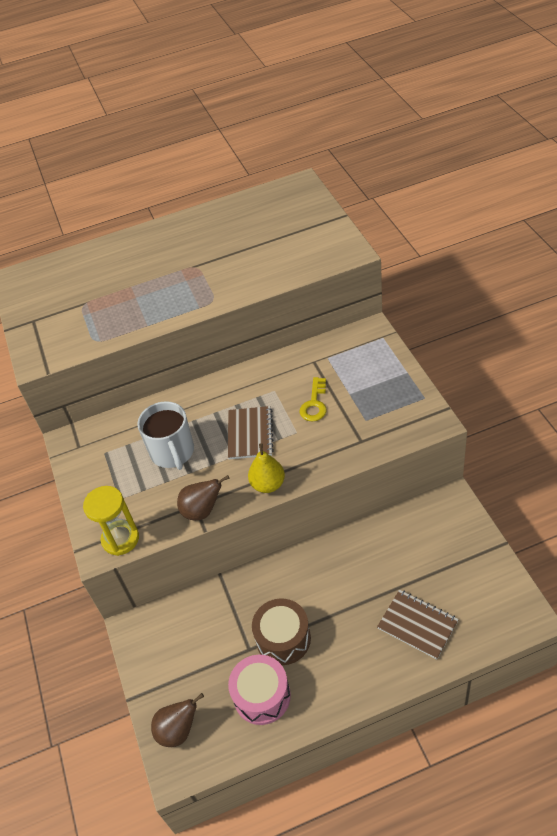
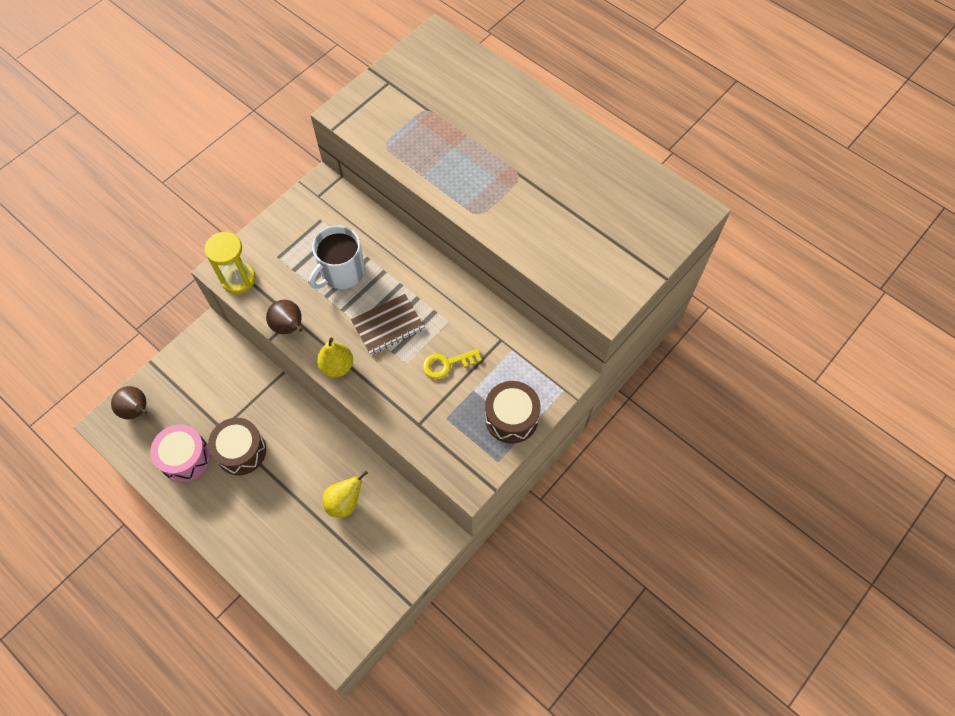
camera: 55 degrees right, 15 degrees up
(384, 563) = (345, 502): none -> yellow pear
(389, 377) = (511, 418): none -> brown drum
(417, 625) = (293, 555): brown notebook -> none

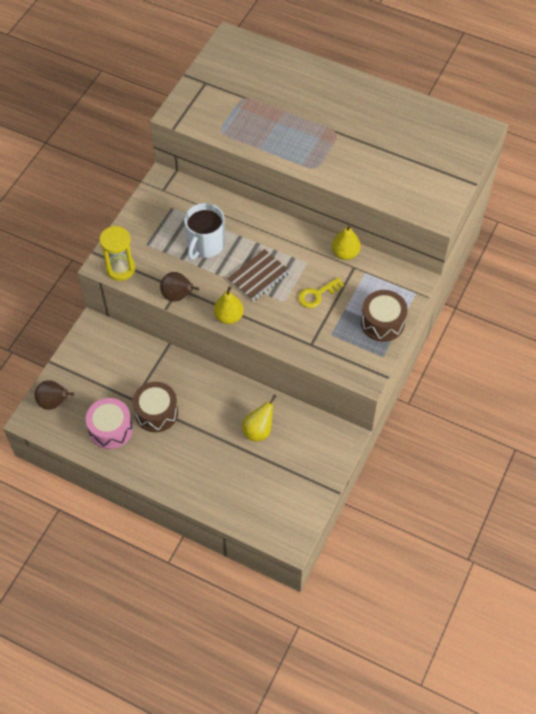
camera: 15 degrees left, 5 degrees down
(496, 320) = (345, 253): none -> yellow pear

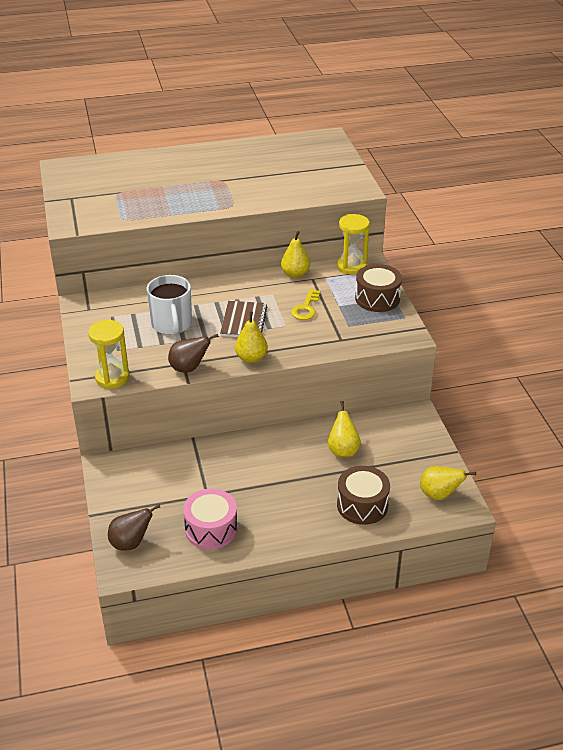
camera: 40 degrees left, 20 degrees down
(156, 412) = (239, 491): brown drum -> brown drum (362, 505)
(286, 518) = (439, 495): none -> yellow pear
(398, 274) = (351, 266): none -> yellow hourglass

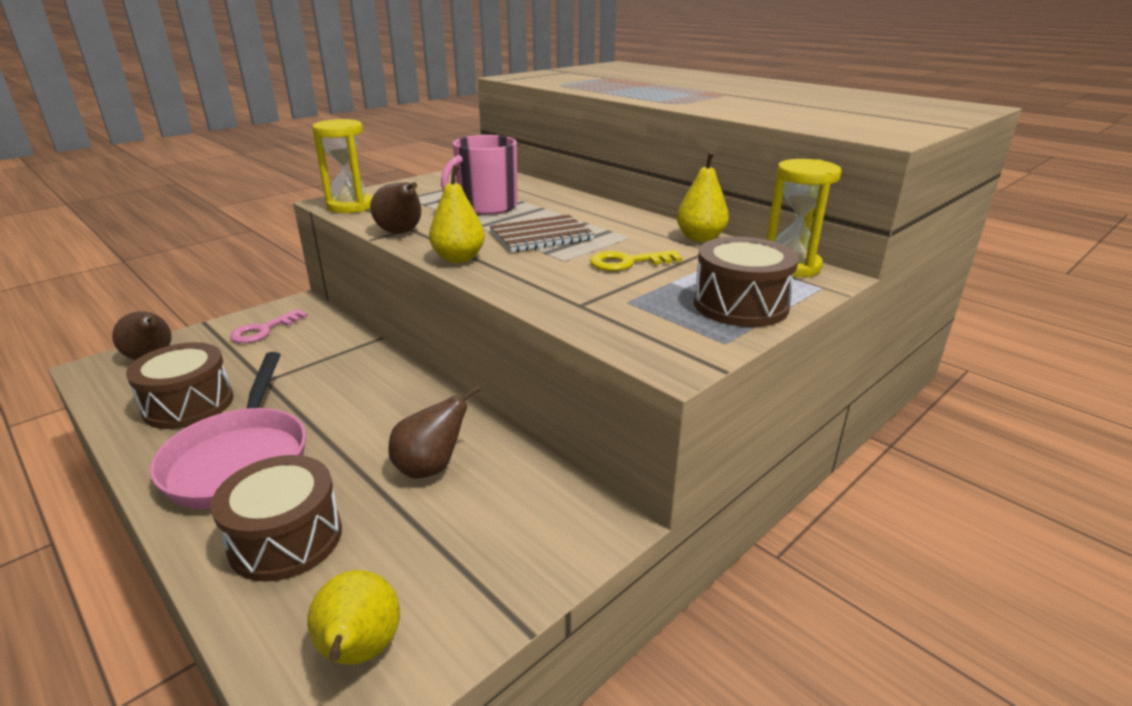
camera: 60 degrees right, 10 degrees down
(134, 487) = (264, 330): none -> pink key
(172, 324) = (486, 207): white mug -> pink mug
(211, 529) = (188, 404): pink drum -> brown drum
(287, 513) = (240, 459): none -> pink pan
(343, 450) = (431, 467): yellow pear -> brown pear

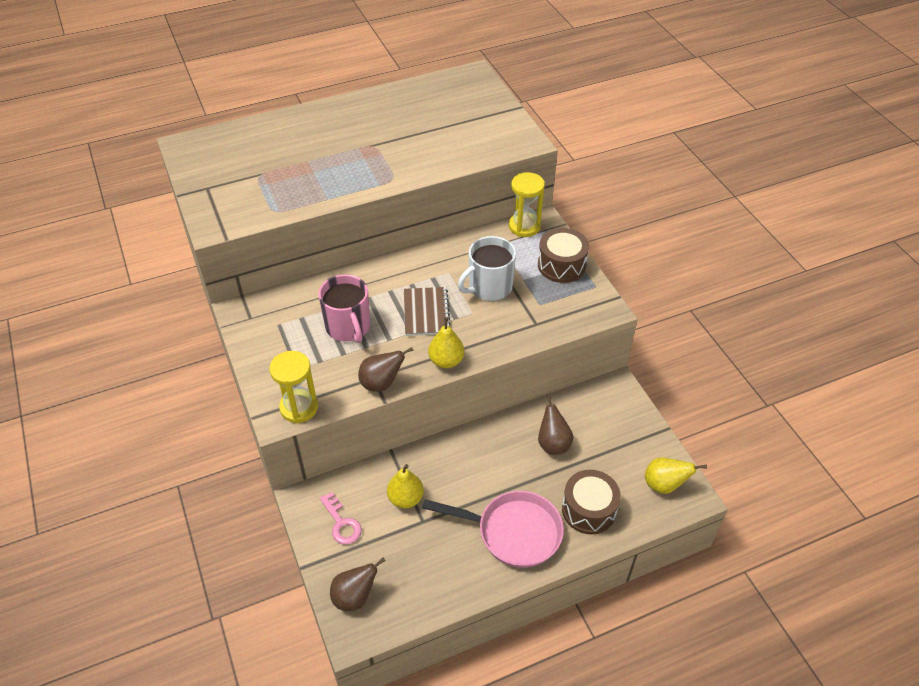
camera: 70 degrees left, 20 degrees up
(188, 404) = (437, 565): brown drum -> none
(628, 262) = (489, 287): yellow key -> white mug
(700, 238) = (466, 243): yellow pear -> yellow pear (405, 498)

